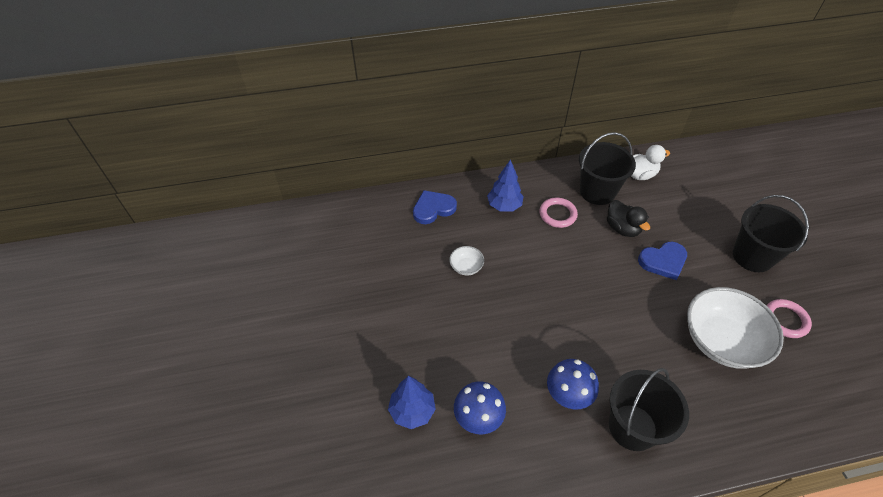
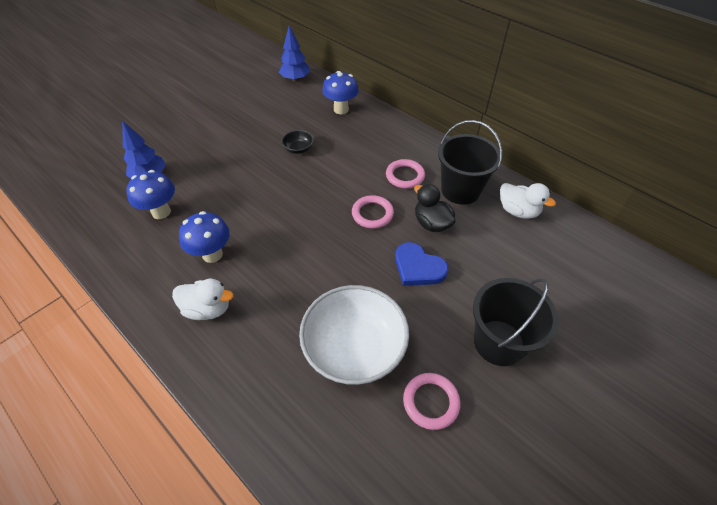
camera: 55 degrees right, 0 degrees up
(433, 208) = (341, 109): blue heart -> blue mushroom
(466, 267) = (298, 149): white bowl -> black bowl
(504, 206) = (382, 143): blue tree -> blue tree (295, 79)
(588, 258) = (372, 214): none -> pink ring
(622, 228) = (431, 223): black duck -> black duck turned 120 degrees clockwise
(632, 427) = (208, 309): black bucket -> white duck

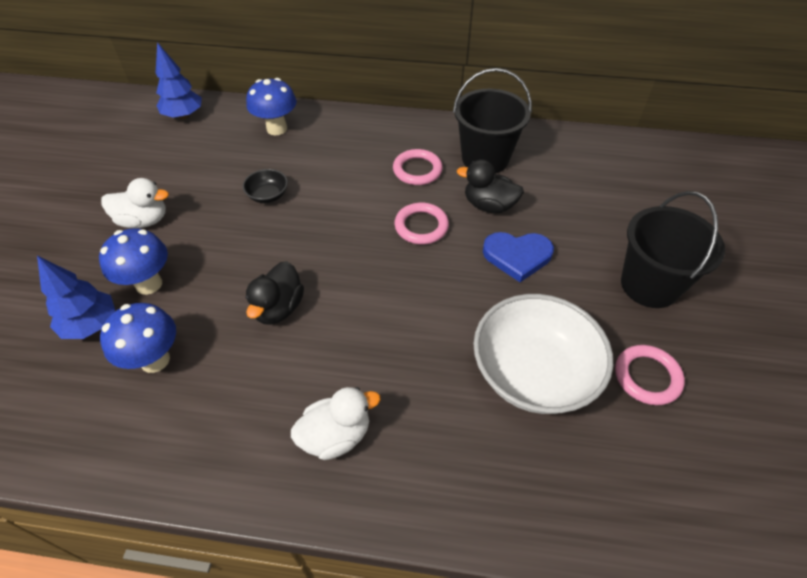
camera: 35 degrees left, 0 degrees up
(212, 254) = (279, 371): blue mushroom -> blue mushroom (149, 284)
(244, 219) = (278, 308): none -> black duck
(518, 211) = (554, 154): white duck -> white duck (143, 220)

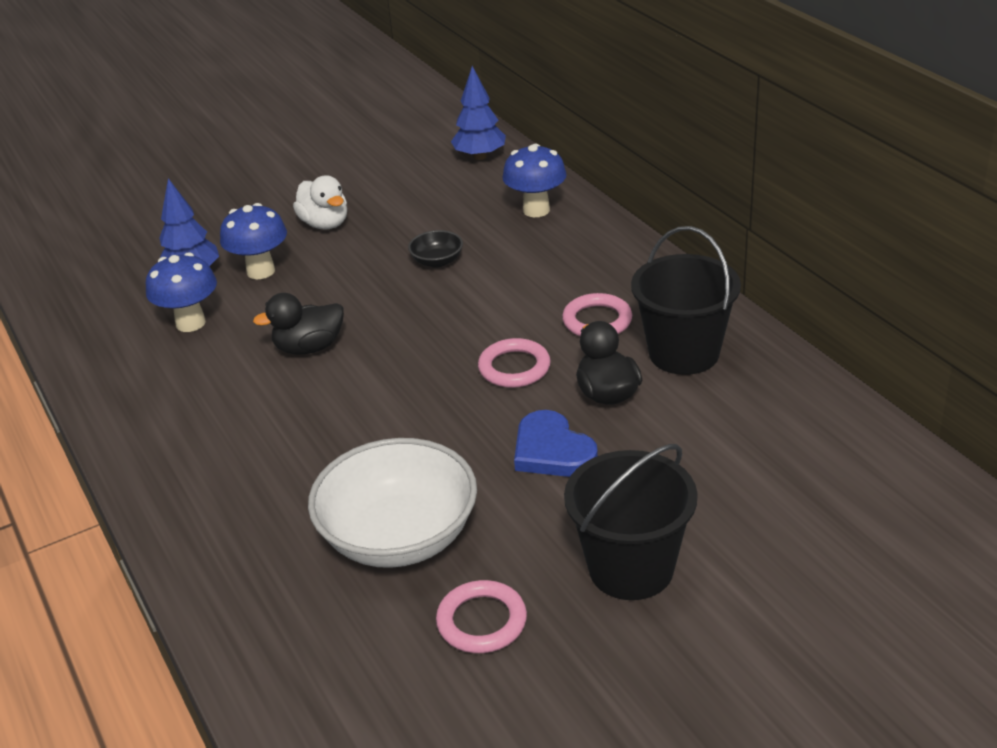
camera: 55 degrees right, 15 degrees down
(336, 435) = (208, 454): white duck -> none

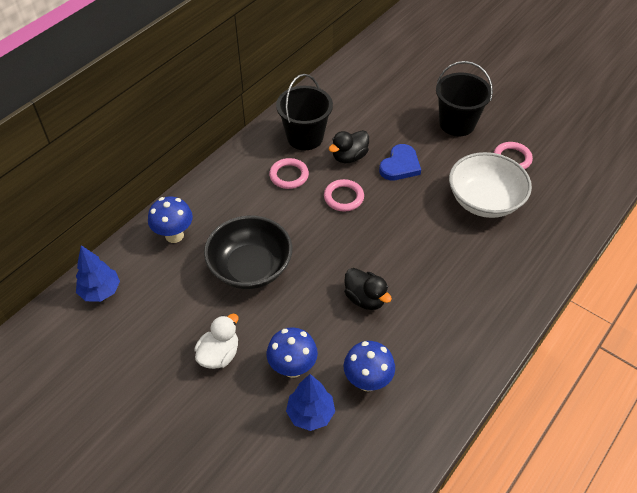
camera: 115 degrees left, 15 degrees up
(437, 261) = (250, 267): black bowl -> black bowl, size x2.31

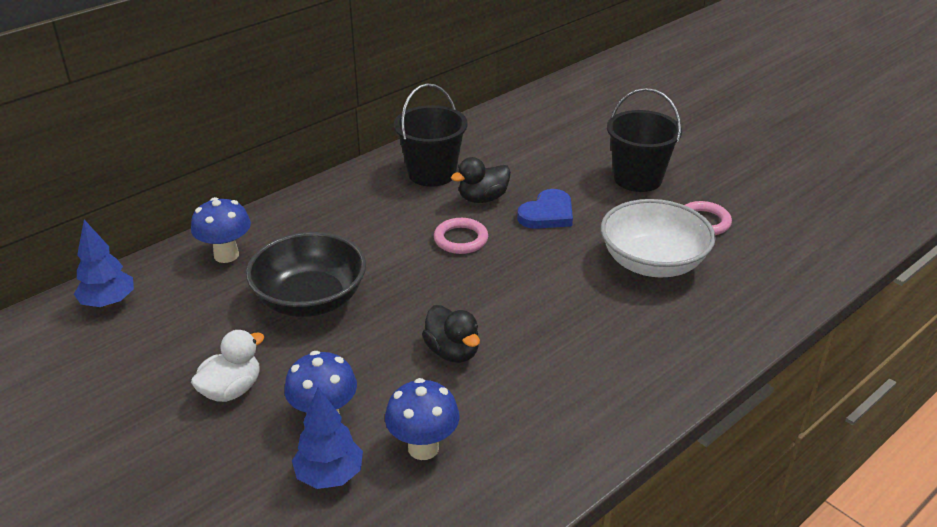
camera: 10 degrees right, 15 degrees down
(289, 175) = (397, 209): pink ring -> none

